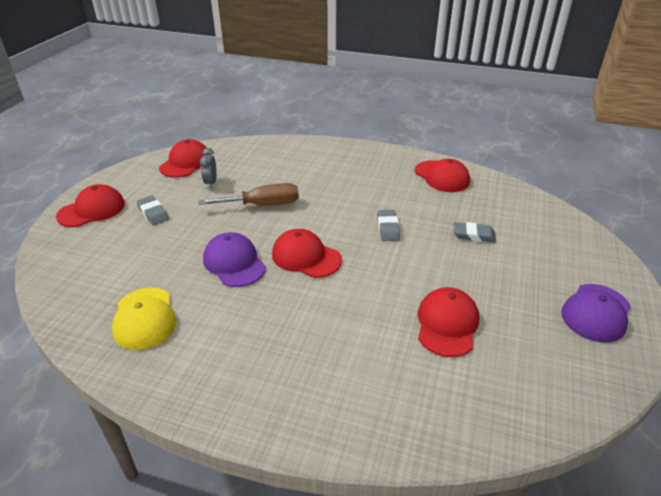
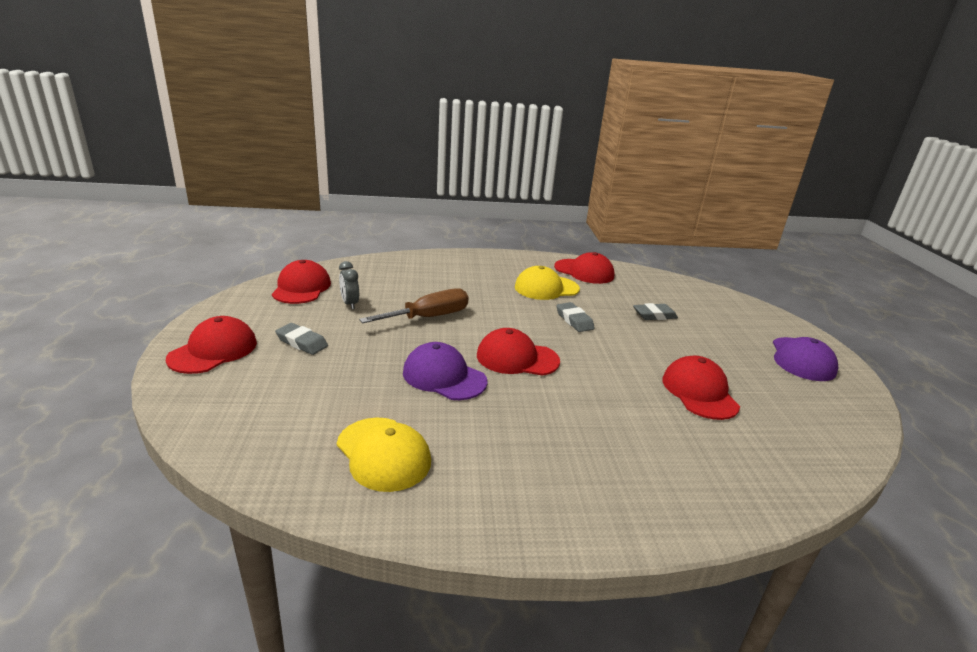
camera: 25 degrees left, 10 degrees down
(389, 190) = (546, 288): none -> yellow cap

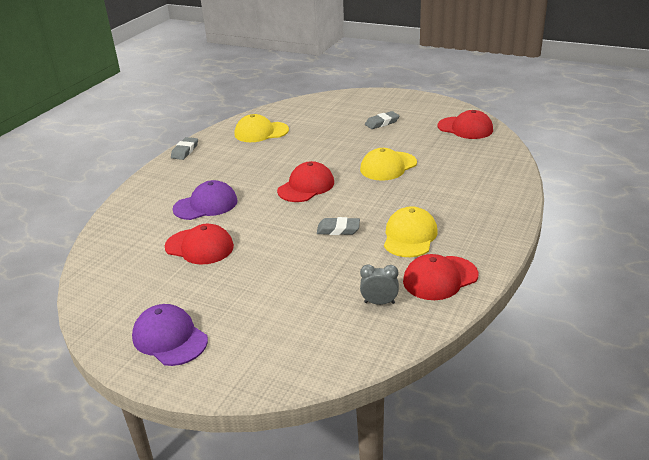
camera: 125 degrees right, 5 degrees up
(213, 350) = (389, 102): red cap -> none
(350, 304) = (428, 141): grey clock -> grey clock (379, 302)
(429, 317) = (388, 166): brown screwdriver -> yellow cap
(444, 377) = (308, 157): purple cap -> purple cap (206, 205)
(654, 315) = (313, 282): grey eraser -> grey eraser (185, 151)

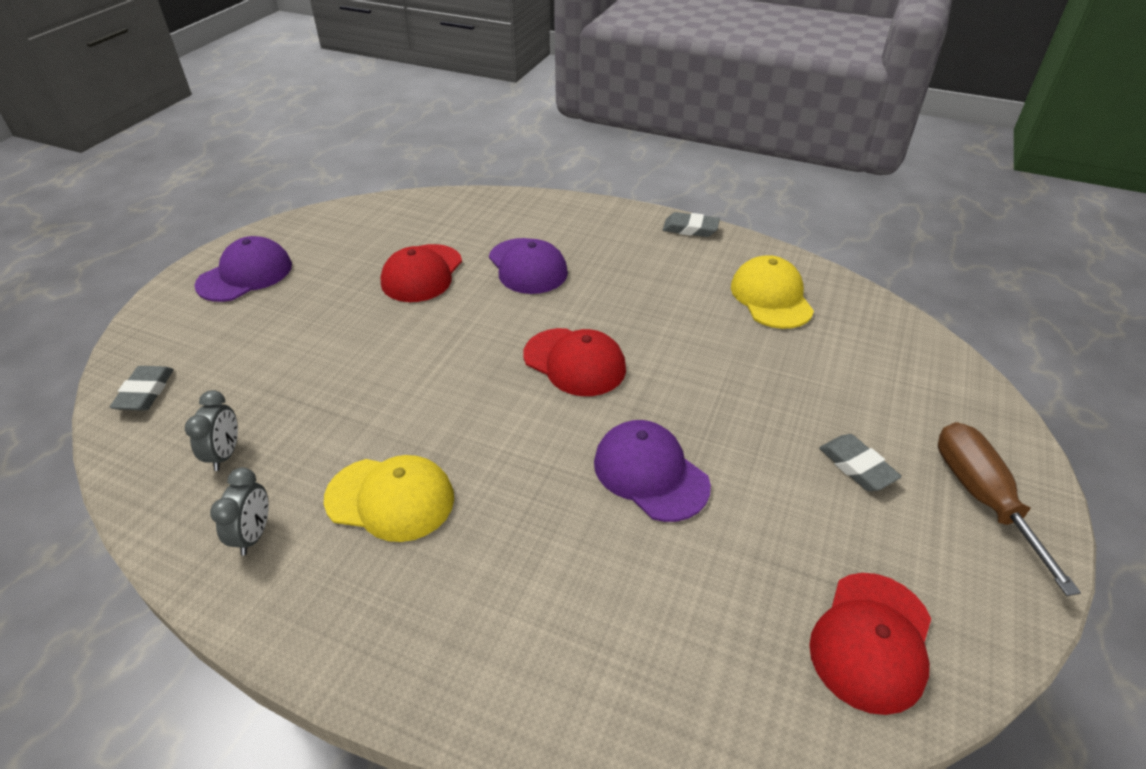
camera: 85 degrees right, 10 degrees up
(338, 229) = (433, 405): grey eraser -> grey eraser (145, 392)
(388, 166) = (650, 473): yellow cap -> purple cap
(397, 103) = (981, 497): none -> brown screwdriver
(440, 278) = (254, 535): red cap -> grey clock

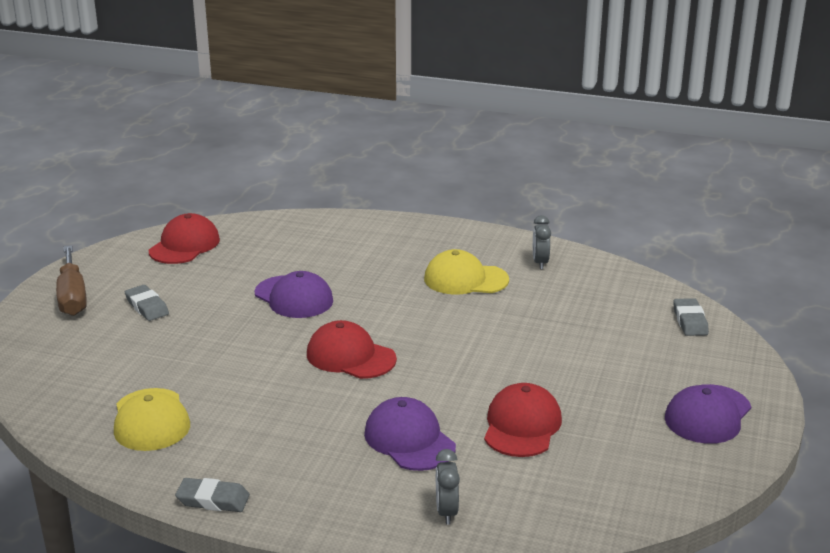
camera: 175 degrees right, 15 degrees down
(225, 454) = (592, 293): grey clock -> grey clock (446, 512)

